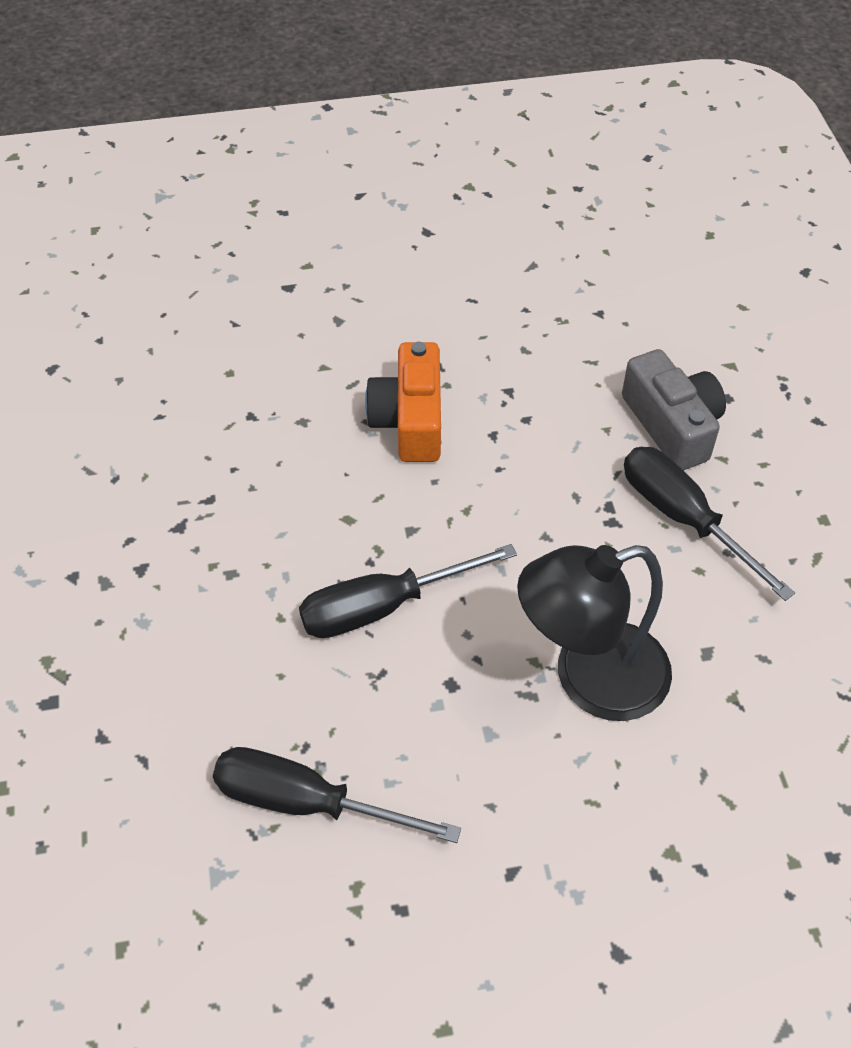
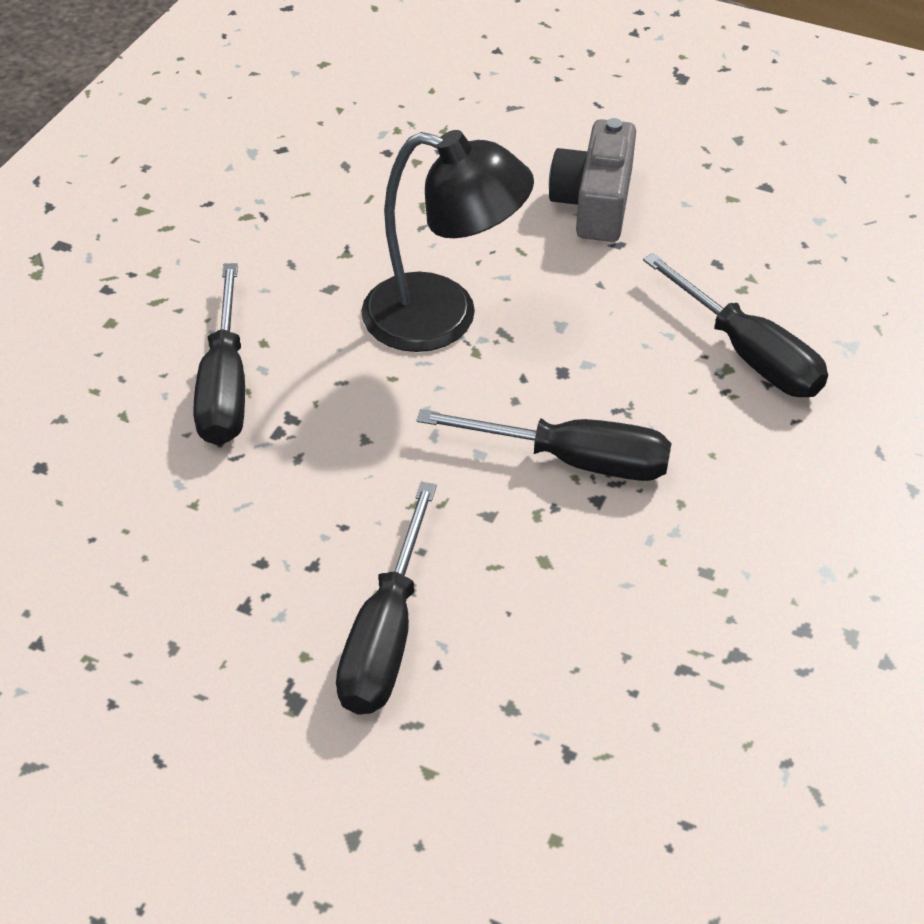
camera: 145 degrees left, 5 degrees down
(410, 420) = (386, 634): orange camera -> black screwdriver
(672, 425) = (128, 470): grey camera -> grey camera (594, 203)

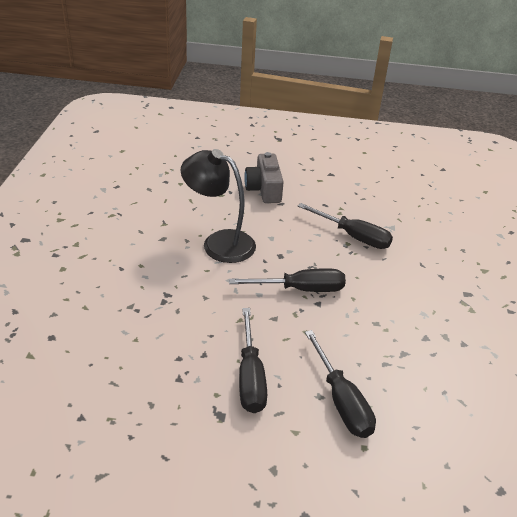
camera: 20 degrees left, 10 degrees down
(225, 386) = (130, 286): black screwdriver -> black screwdriver (341, 401)
(443, 318) = (219, 242): black lamp -> black lamp turned 150 degrees counterclockwise

